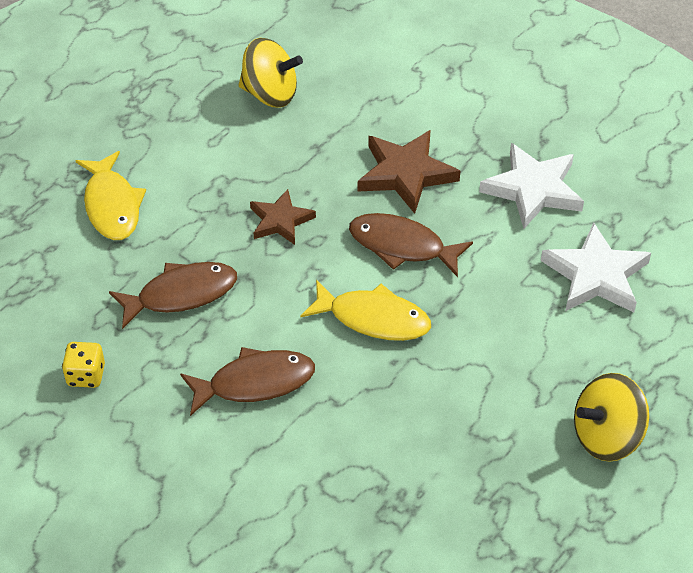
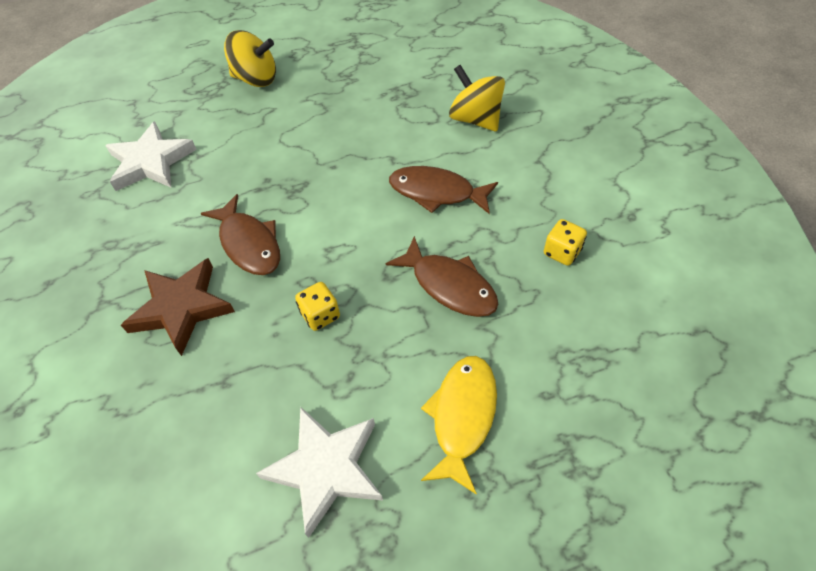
camera: 145 degrees left, 5 degrees up
(181, 294) = (449, 285): brown fish -> brown fish turned 150 degrees counterclockwise
(270, 94) = (207, 485): yellow spinning top -> yellow spinning top (475, 119)
(280, 221) = (320, 315): brown star -> yellow dice
(373, 318) = (320, 199): yellow fish -> none
(533, 189) = (109, 243): white star -> white star (326, 469)

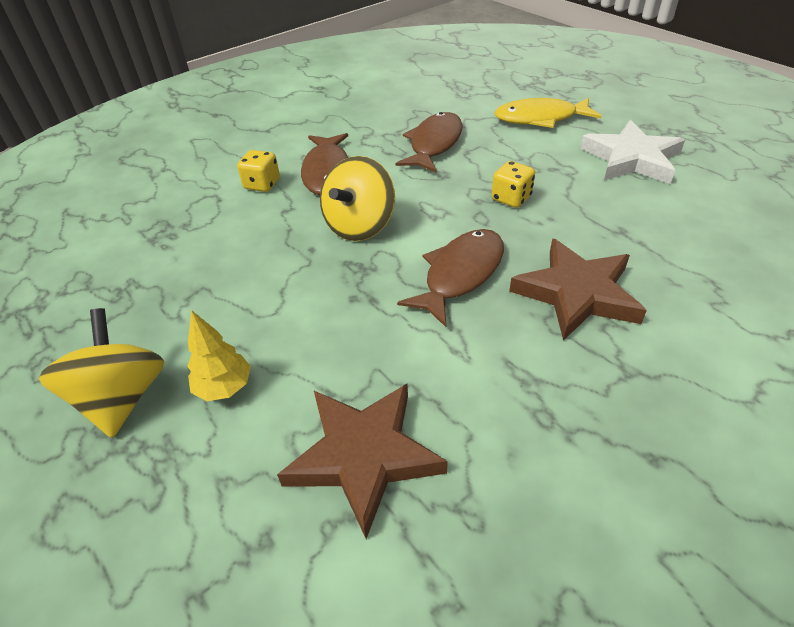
camera: 110 degrees left, 10 degrees down
(151, 162) = (363, 455): white star -> brown star
(235, 115) = (224, 388): none -> yellow tree
(475, 119) = (210, 171): yellow spinning top -> yellow spinning top (360, 226)
(562, 252) = (371, 106): yellow dice -> yellow dice (262, 184)

